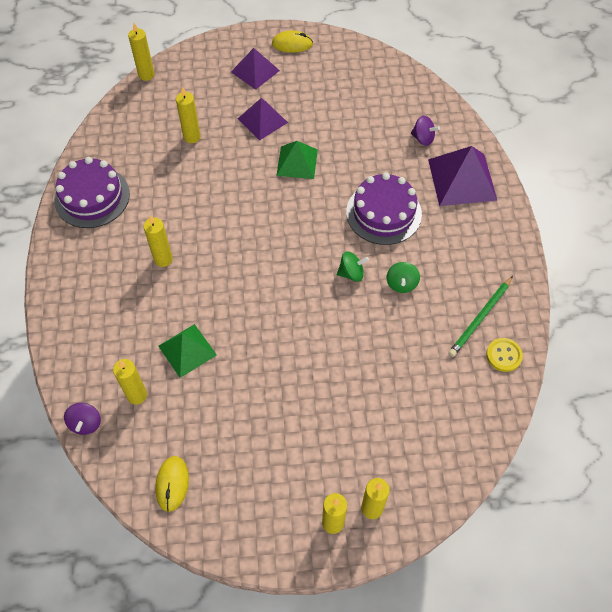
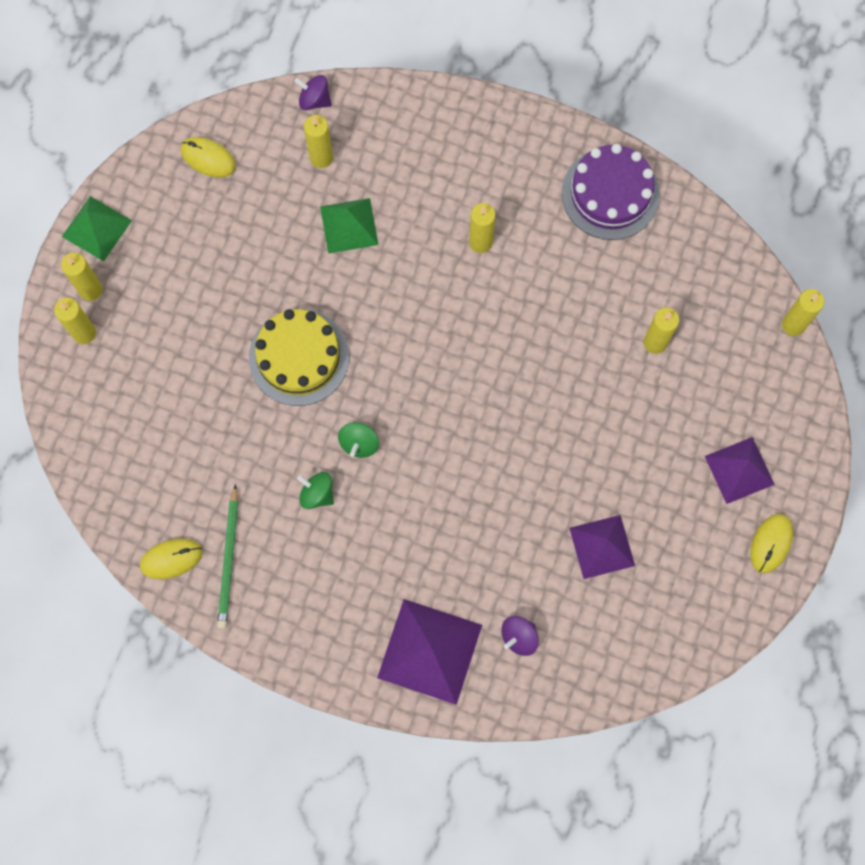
camera: 115 degrees right, 15 degrees up
(262, 120) = (644, 442): purple pyramid -> purple pyramid (602, 546)
(297, 162) = (553, 455): green pyramid -> green pyramid (96, 228)
(309, 339) = (299, 357): none -> yellow cake
(383, 213) = (425, 524): purple cake -> none
(480, 318) = (229, 559): green pencil -> green pencil turned 150 degrees counterclockwise
(504, 355) = (171, 559): yellow button -> yellow mouse

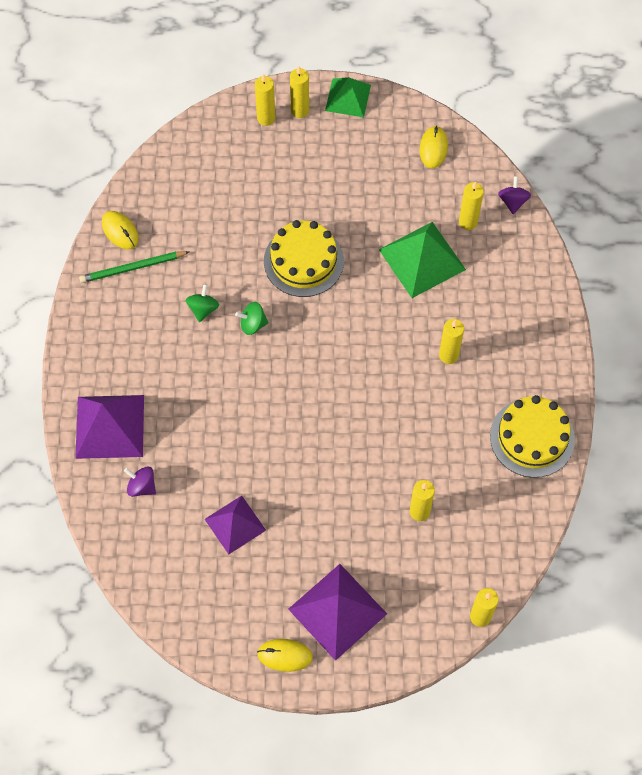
camera: 70 degrees right, 10 degrees down
(349, 225) = (422, 259): green pyramid -> green pyramid, size x1.53
(610, 193) = (532, 437): purple cake -> yellow cake
(739, 470) = (337, 611): purple pyramid -> purple pyramid, size x1.53

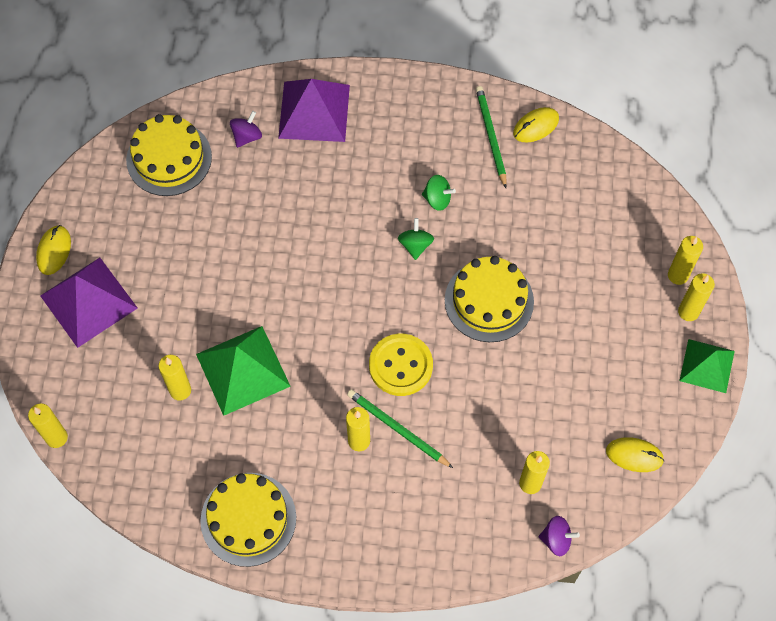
camera: 95 degrees right, 0 degrees up
(171, 558) = (169, 158): none -> yellow cake
(235, 524) = (194, 216): purple pyramid -> none
(374, 327) = (400, 365): none -> yellow button
(422, 259) = (483, 426): green pyramid -> green pyramid (243, 370)
(433, 326) = (397, 429): none -> green pencil

